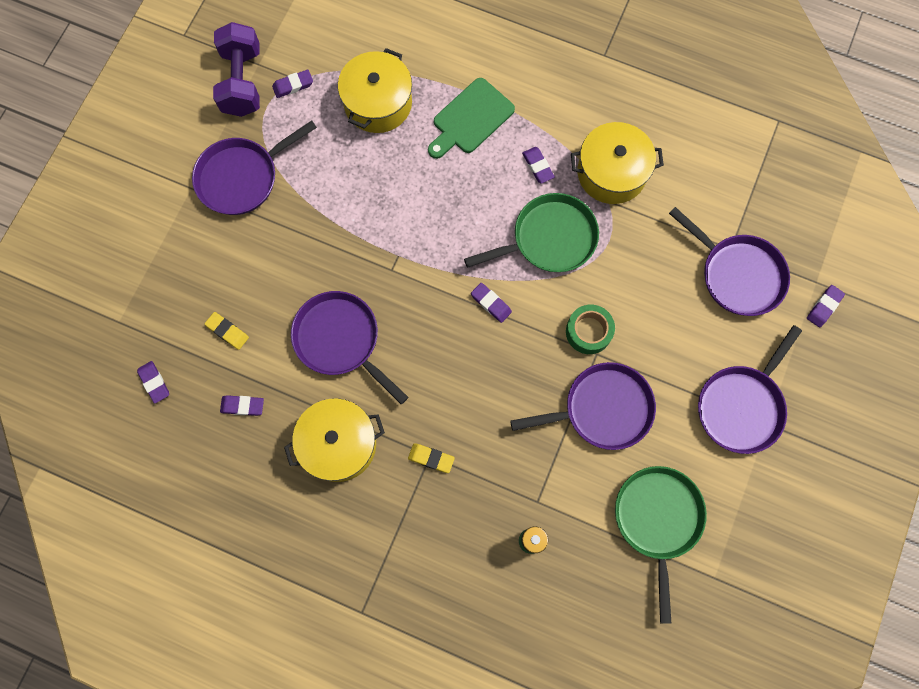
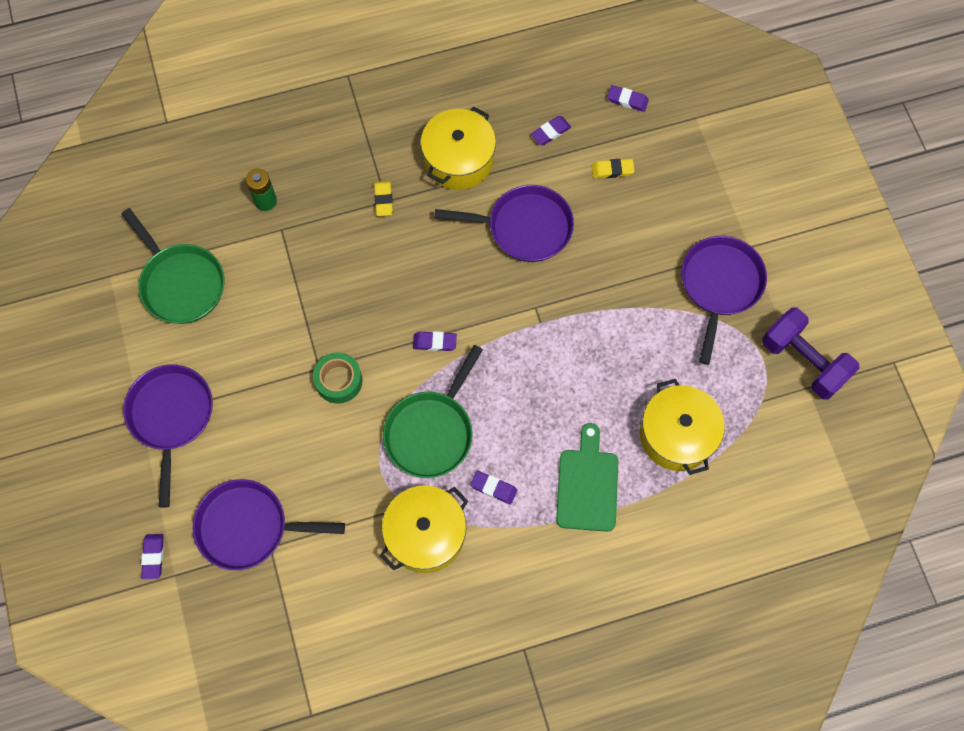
camera: 140 degrees right, 5 degrees down
(293, 85) = (760, 392): purple eraser -> none
(431, 458) = (383, 200): yellow eraser -> yellow eraser turned 75 degrees counterclockwise
(602, 409) = (282, 330): purple pan -> none

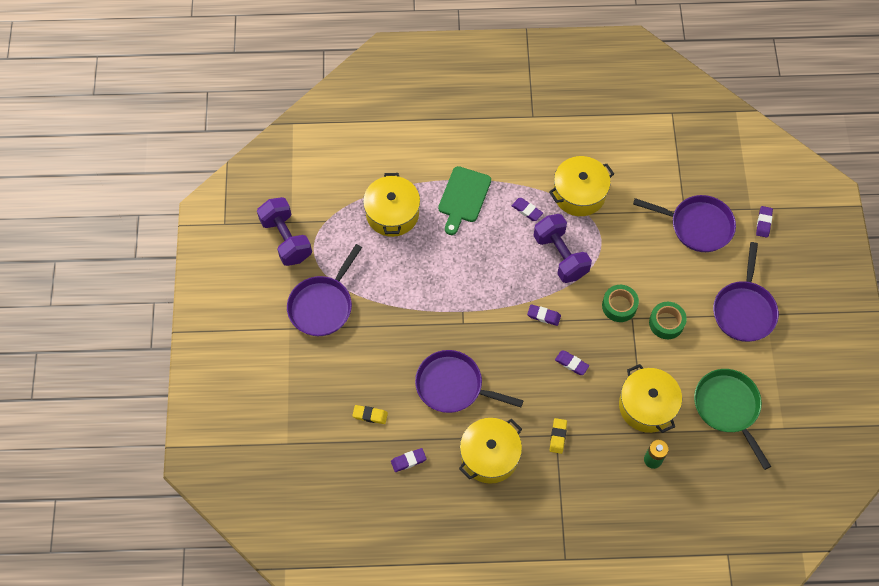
camera: 165 degrees left, 5 degrees down
(273, 373) = (666, 323): none -> green tape
(282, 261) = (647, 406): none -> yellow pot
(431, 432) = (560, 256): green pan -> purple dumbbell
(627, 100) = (336, 473): purple eraser -> purple eraser (571, 363)

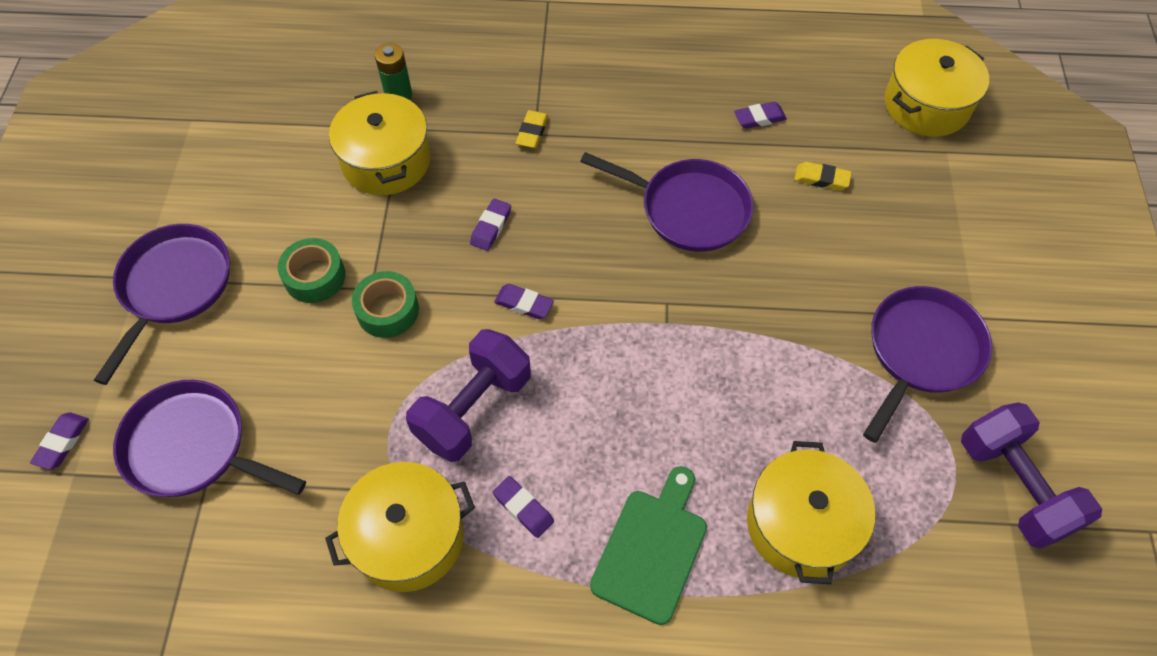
camera: 175 degrees left, 5 degrees down
(489, 456) = (638, 116): yellow pot -> yellow pot (926, 105)
(560, 256) = (473, 408): purple dumbbell -> purple dumbbell turned 60 degrees clockwise
(571, 363) = (491, 227): purple eraser -> purple eraser turned 75 degrees clockwise
(728, 408) = (262, 150): green pan -> none

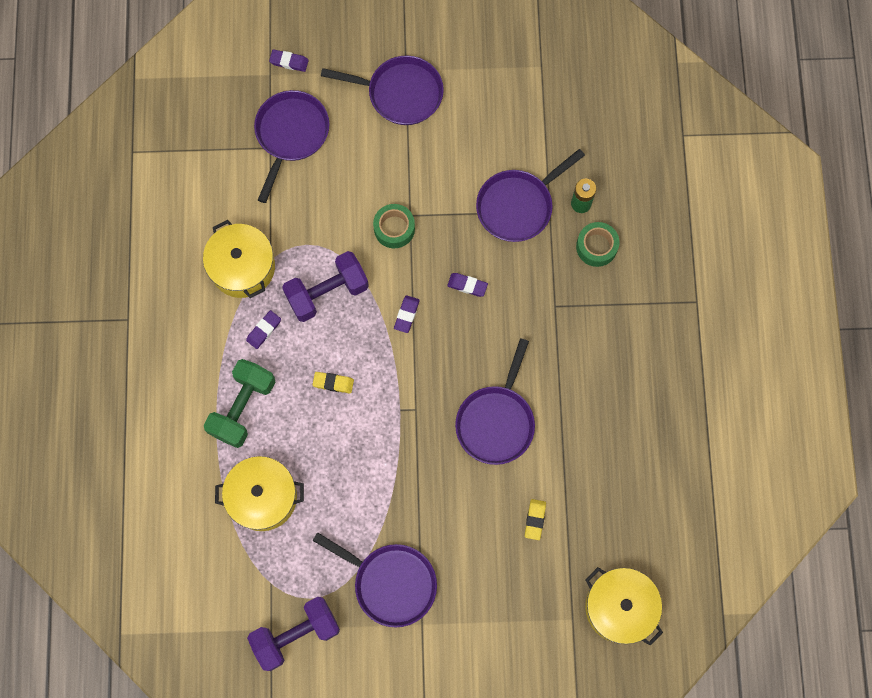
camera: 85 degrees right, 15 degrees up
(315, 277) = (416, 178): green tape -> green tape (596, 247)
(386, 161) = (518, 206): yellow pot -> purple pan
(473, 408) = (327, 293): purple dumbbell -> purple dumbbell turned 60 degrees counterclockwise
(532, 132) = (556, 304): yellow eraser -> yellow eraser (333, 383)
(652, 549) = (243, 408): green cutting board -> green dumbbell
(759, 118) = (590, 473): purple eraser -> none

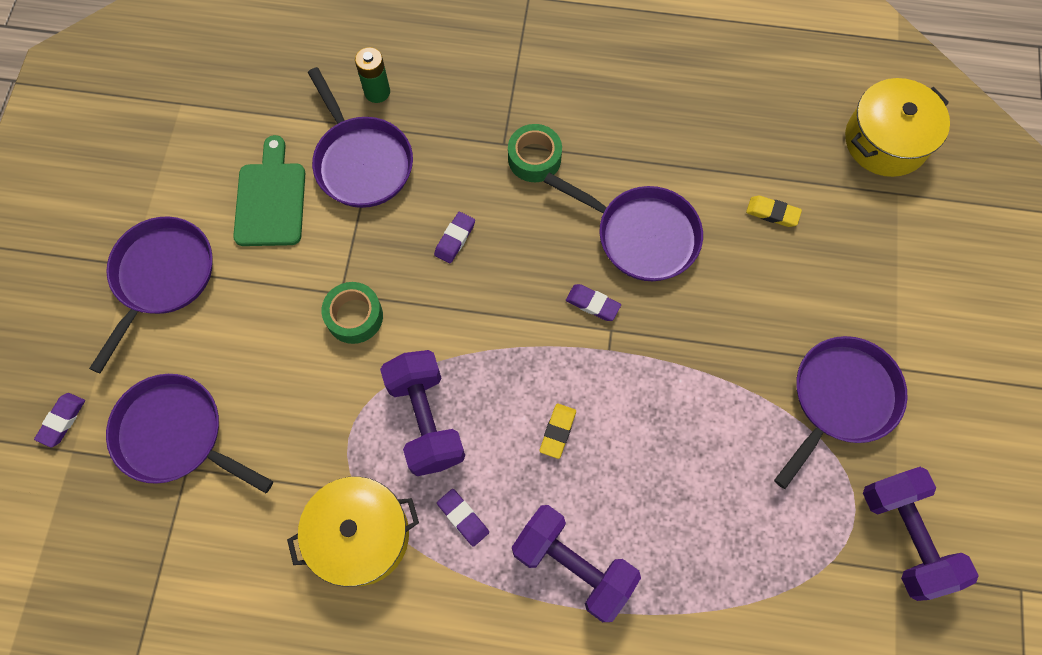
camera: 80 degrees left, 5 degrees down
(243, 408) = (573, 565): green dumbbell -> purple dumbbell
(263, 497) = (708, 555): yellow pot -> none
(406, 315) = (479, 320): purple eraser -> purple eraser (592, 304)
(474, 150) = (271, 199): none -> green cutting board
(596, 247) = (437, 85): green tape -> green tape (534, 158)

